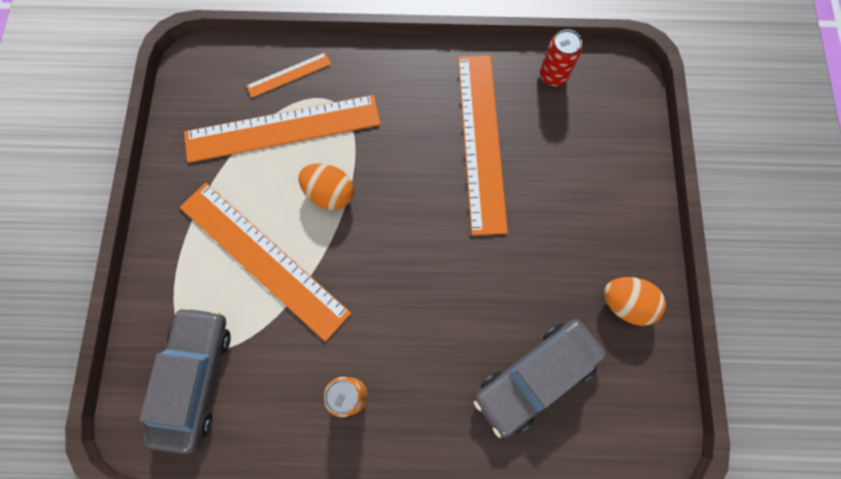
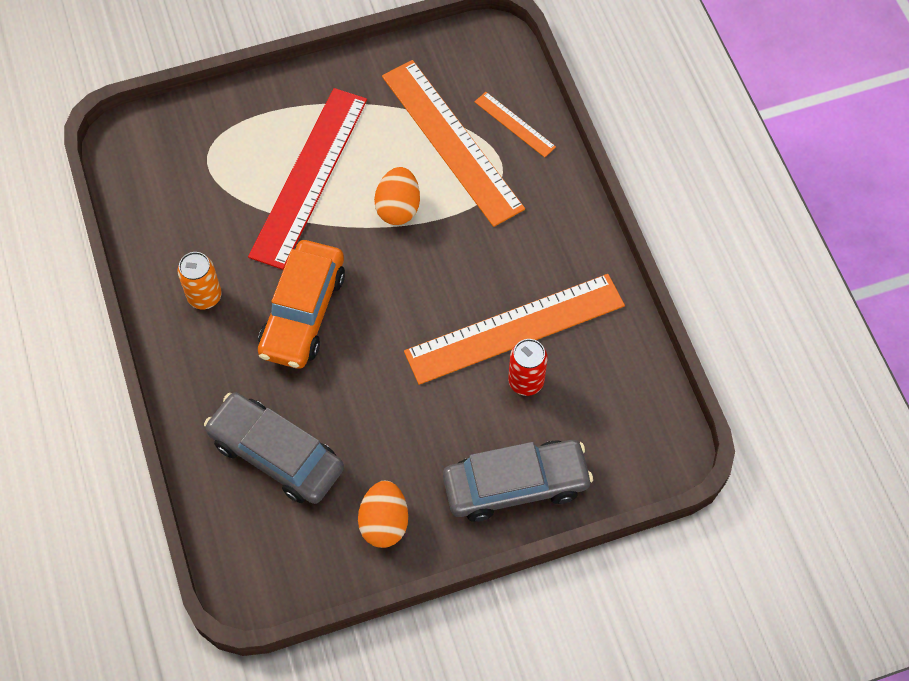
camera: 70 degrees right, 10 degrees down
(195, 378) = (179, 165): grey car -> grey car (516, 485)
(263, 259) = (309, 176): orange ruler -> red ruler
(402, 309) = (303, 312): none -> orange car
(553, 76) = (629, 378): red can -> red can (526, 381)

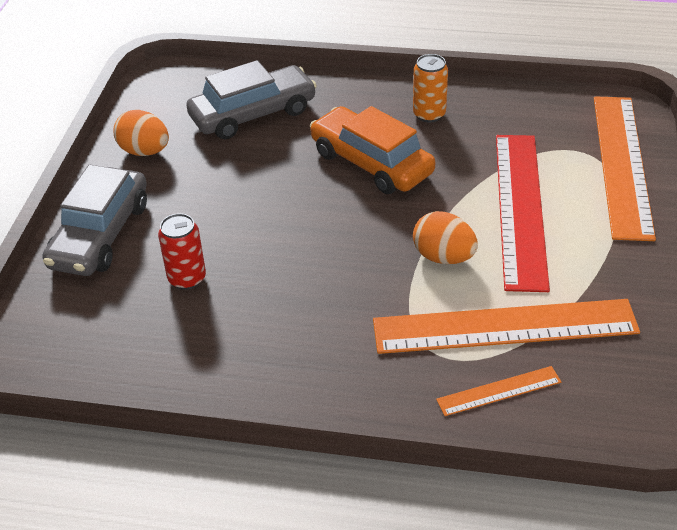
camera: 120 degrees right, 20 degrees down
(309, 176) = (520, 208): red ruler -> red ruler turned 45 degrees clockwise
(515, 328) = (246, 292): orange ruler -> orange ruler (622, 164)

